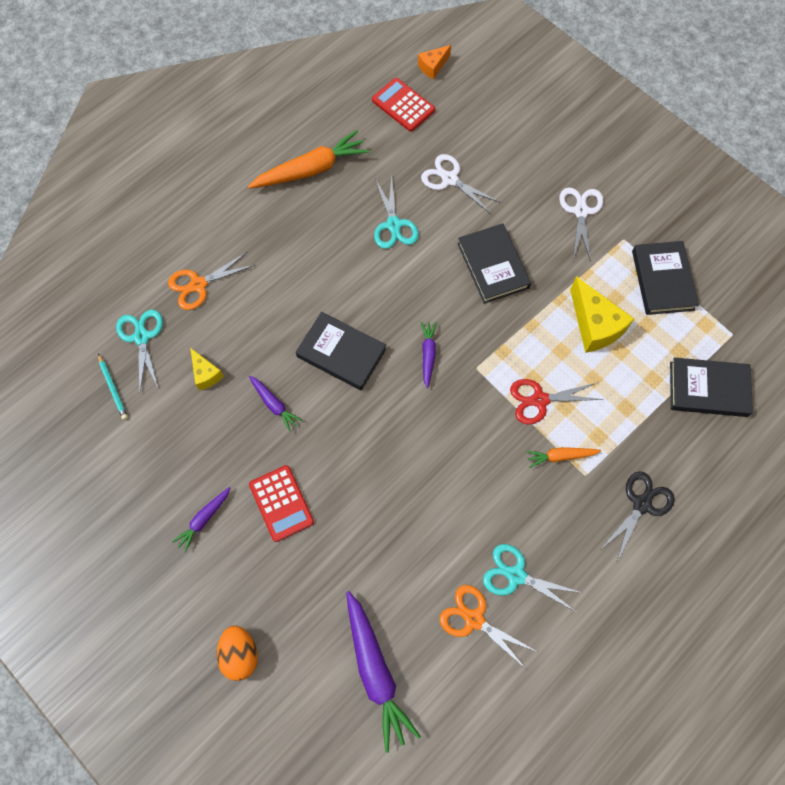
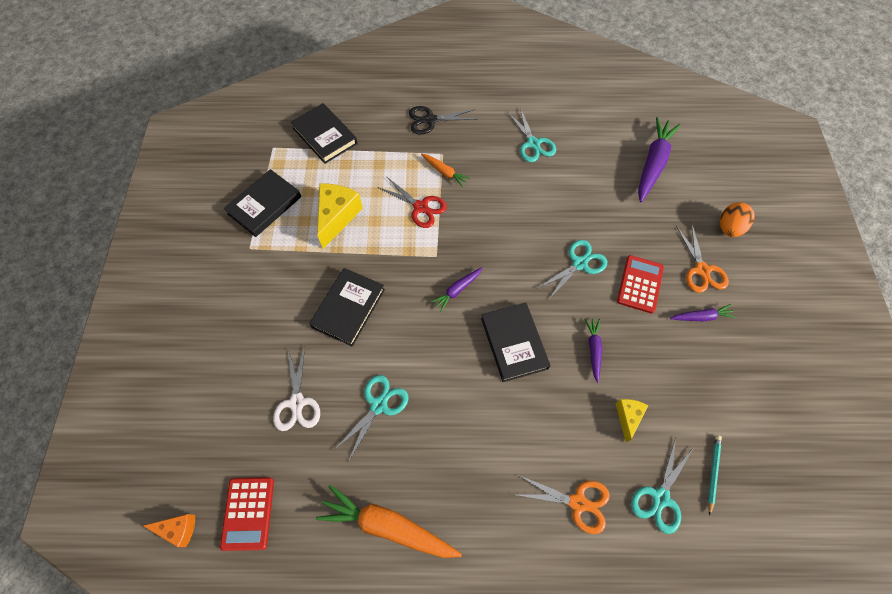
camera: 135 degrees left, 5 degrees down
(350, 474) = (579, 264): none -> turquoise scissors
(474, 619) = (576, 144): orange scissors -> orange scissors (702, 270)
(580, 211) = (248, 290): white scissors -> none

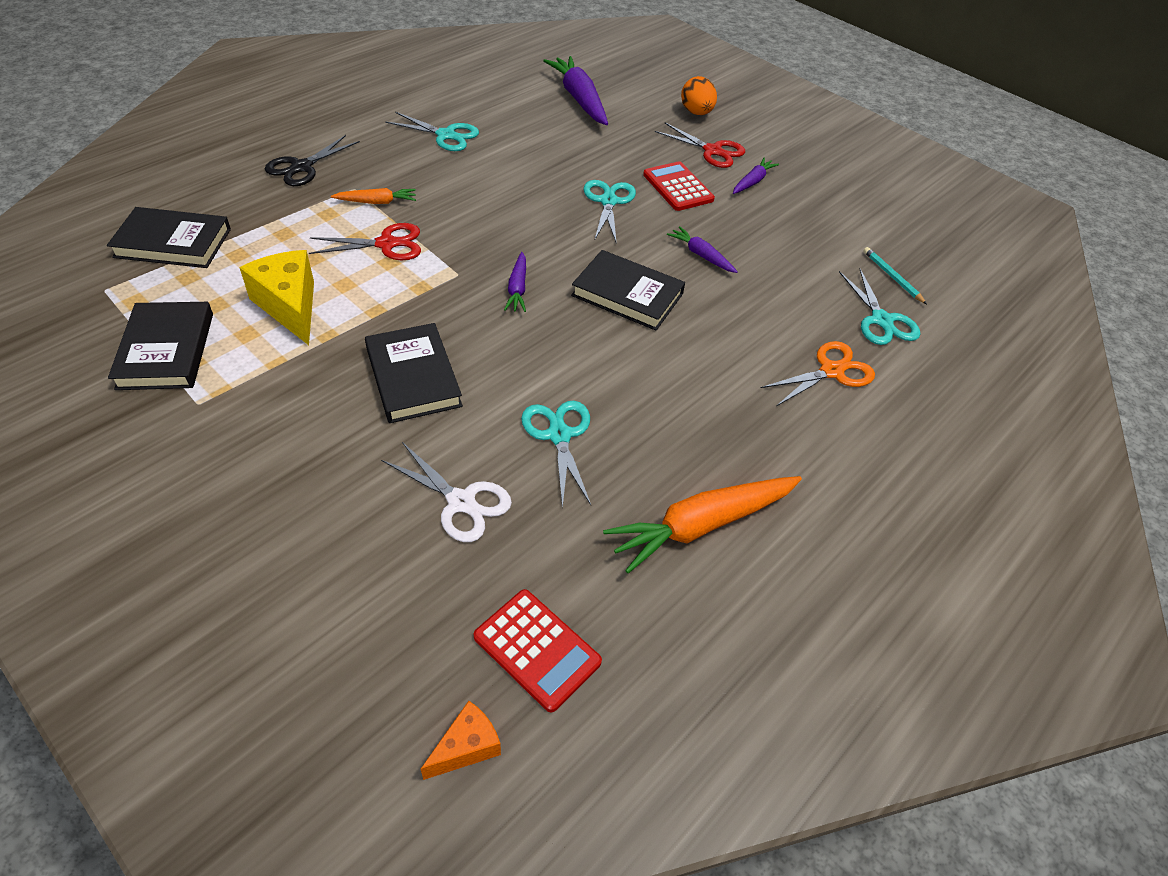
camera: 50 degrees left, 15 degrees down
(628, 417) = (789, 284): yellow cheese -> none
(702, 270) = (712, 151): orange scissors -> red scissors

